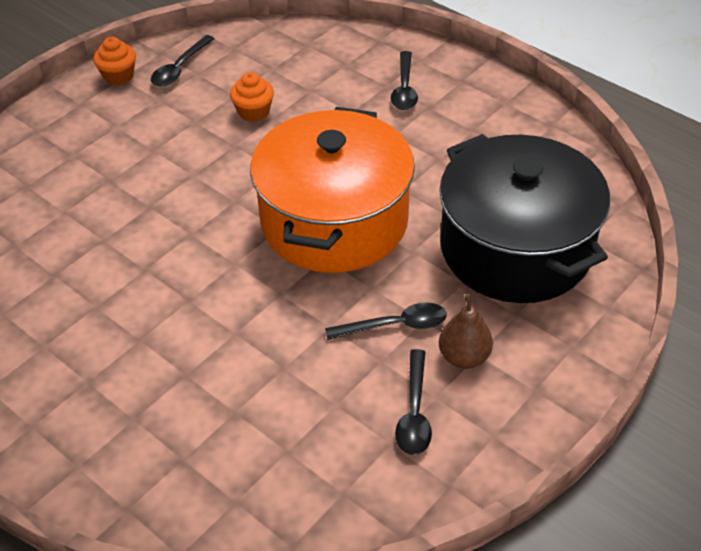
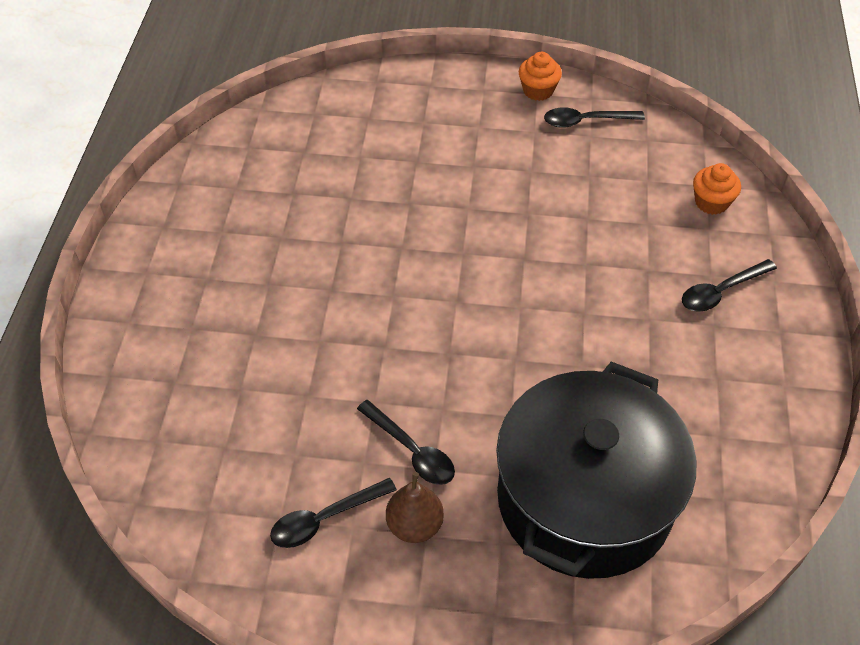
camera: 55 degrees right, 5 degrees up
(253, 112) = (580, 201): orange cupcake -> orange cupcake (711, 202)
(334, 221) = (498, 336): orange pot -> none

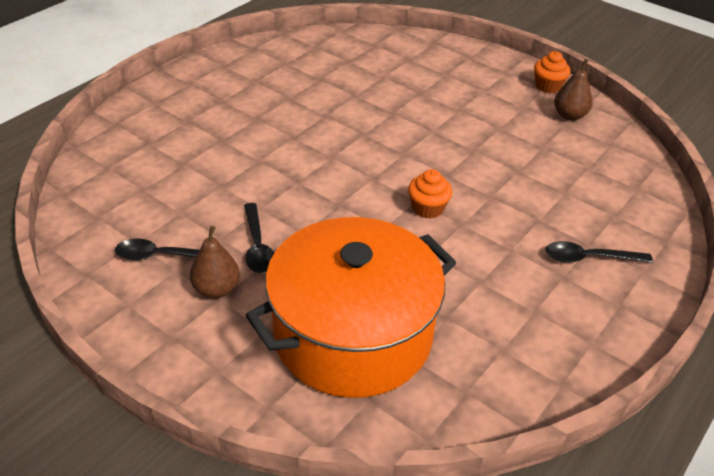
camera: 30 degrees right, 10 degrees down
(584, 499) = (353, 335): black pot -> orange pot
(585, 121) = (569, 115): black spoon -> brown pear
(711, 202) = (631, 200): orange cupcake -> orange cupcake (427, 208)

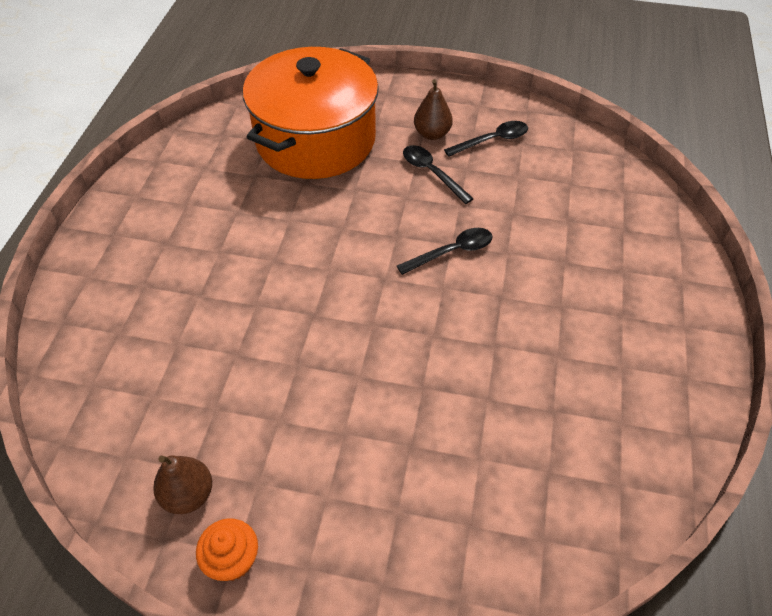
camera: 155 degrees right, 10 degrees up
(427, 208) = (312, 264): orange cupcake -> none
(588, 258) = (143, 270): black spoon -> black spoon (452, 252)

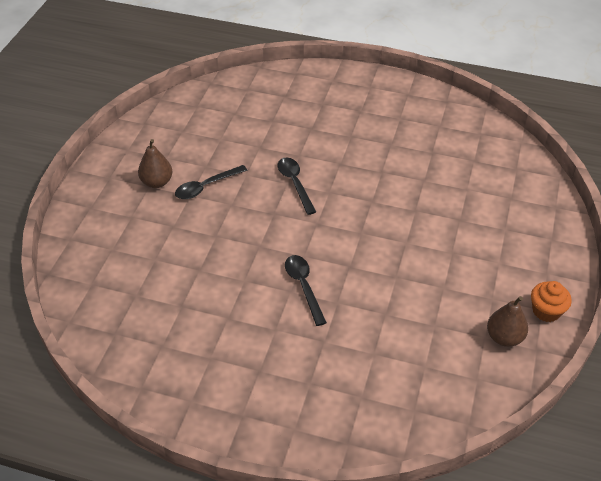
camera: 85 degrees left, 5 degrees down
(315, 140) = (143, 260): orange pot -> none
(492, 140) = (175, 147): black spoon -> black spoon (303, 286)

